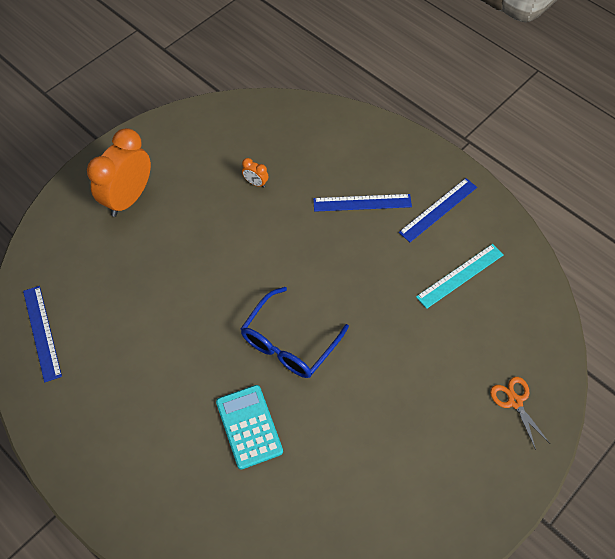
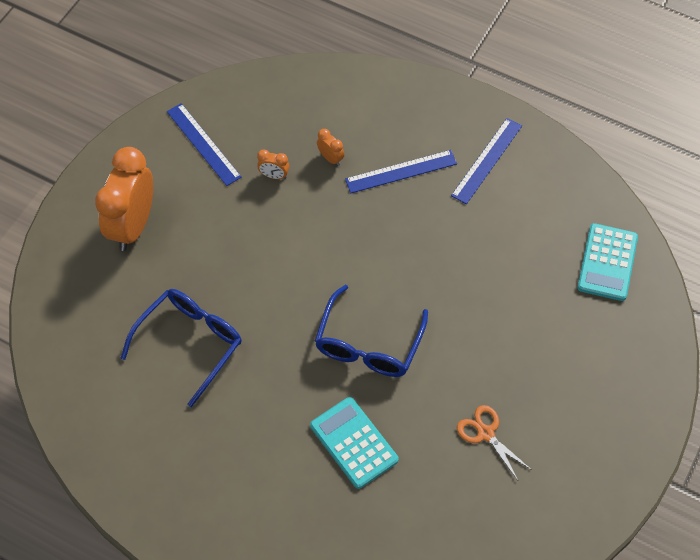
camera: 15 degrees left, 0 degrees up
(42, 332) = (88, 400): blue ruler -> blue ruler (203, 144)
(141, 305) = (190, 343): none -> blue glasses
(307, 179) = (330, 158): none -> orange clock
(460, 276) = (531, 228): turquoise ruler -> none
(515, 401) = (624, 348): orange scissors -> orange scissors (485, 433)
(520, 321) = (607, 262): none -> turquoise calculator

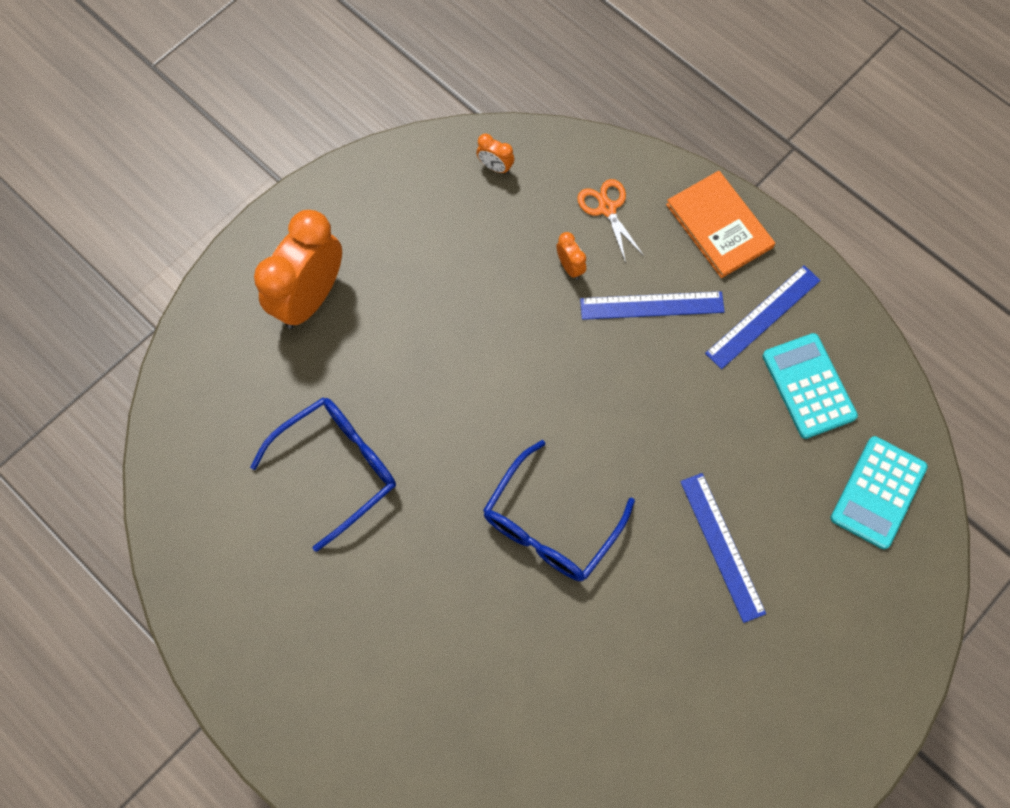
camera: 15 degrees right, 10 degrees up
(203, 144) = (421, 211): blue ruler -> blue ruler (722, 546)
(274, 175) = (495, 273): orange clock -> orange clock (495, 167)
(354, 443) = (498, 649): turquoise calculator -> turquoise calculator (808, 386)
(435, 104) = (719, 226): none -> orange book
(485, 433) = (662, 681): orange scissors -> orange scissors (607, 208)

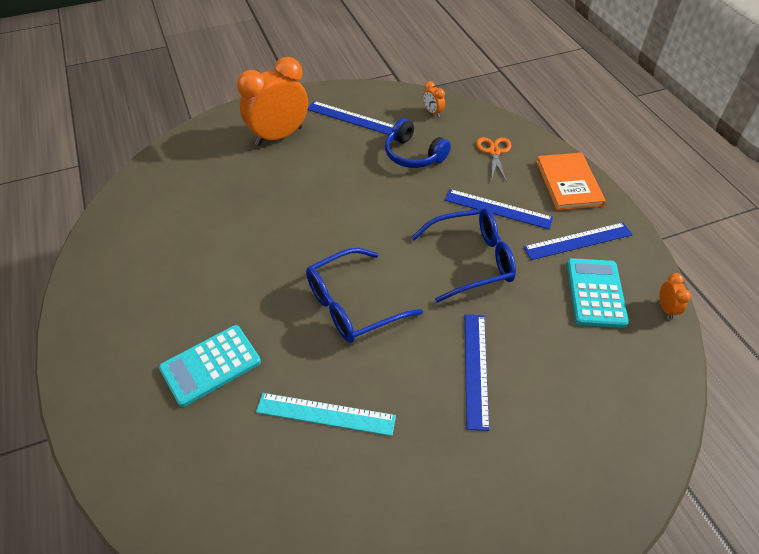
camera: 25 degrees right, 20 degrees down
(337, 468) = (233, 221): blue glasses -> blue glasses (472, 260)
(389, 223) = (350, 118): none -> blue ruler
(507, 257) = (413, 155): none -> blue headphones
(570, 267) = (452, 172): orange clock -> orange clock (666, 309)
(593, 674) = (325, 414): none -> turquoise ruler
(878, 492) = (625, 383): turquoise calculator -> turquoise calculator (210, 365)

